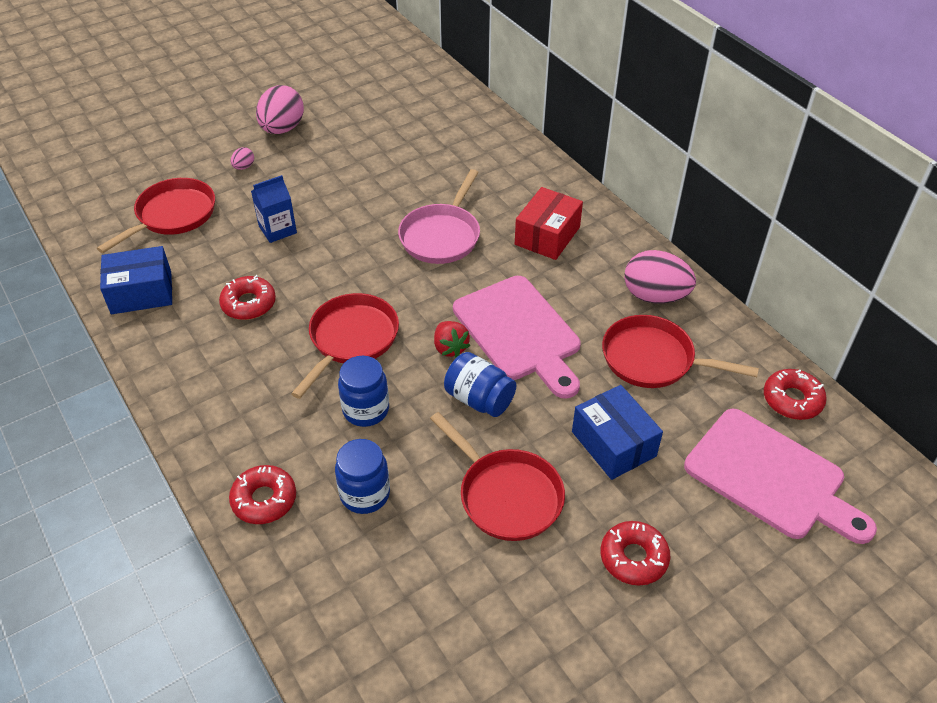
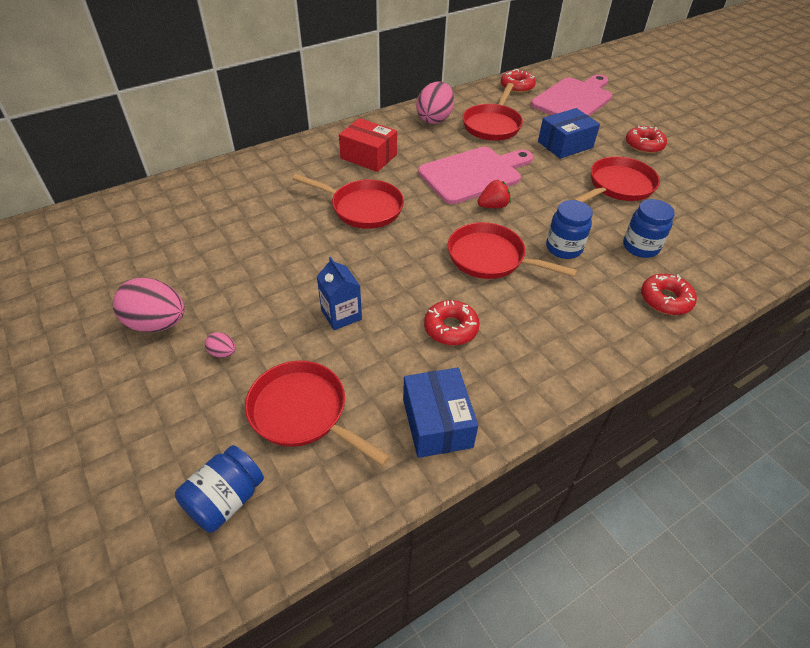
camera: 90 degrees left, 0 degrees up
(442, 235) = (362, 208): pink pan -> red pan
(479, 399) = (541, 194): blue jar -> blue jar (226, 500)

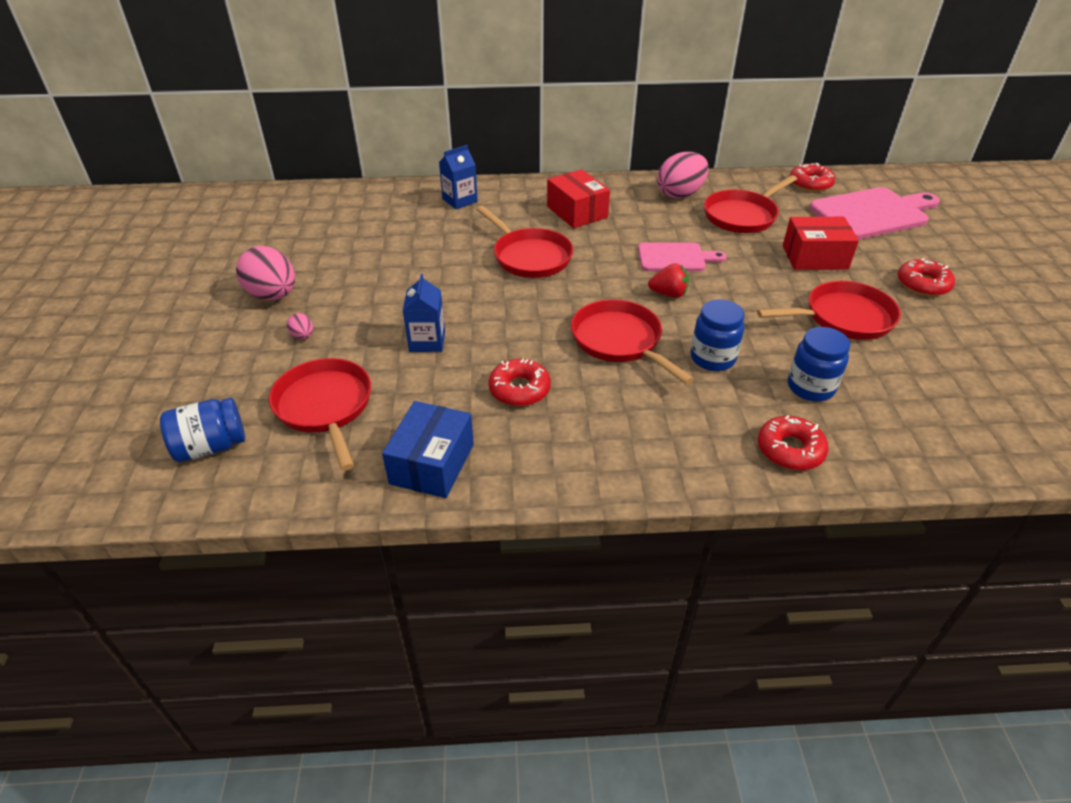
camera: 30 degrees right, 5 degrees down
(260, 174) = (460, 200): none -> blue carton
(473, 174) = (675, 258): pink cutting board -> pink cutting board, size x0.61
(565, 144) = (814, 257): blue box -> red box

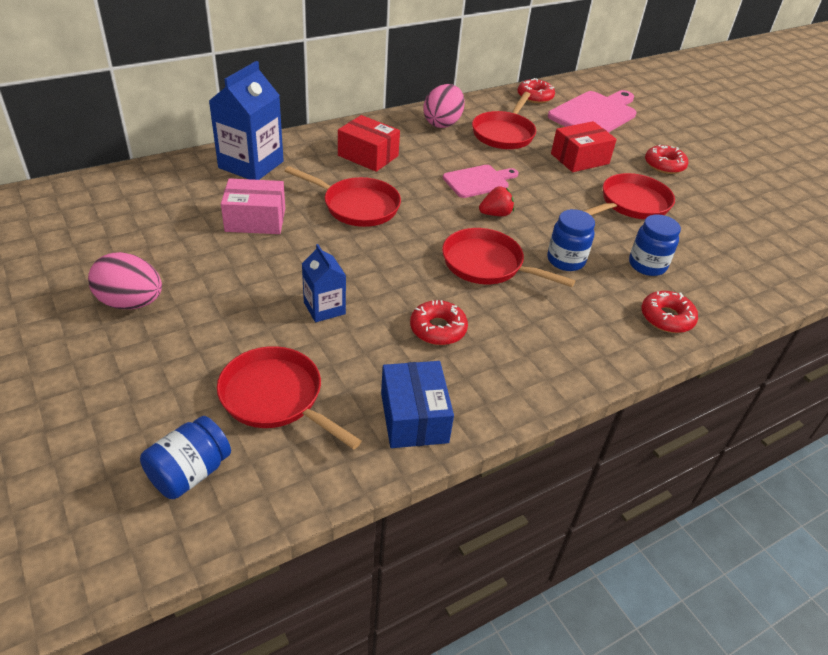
camera: 30 degrees left, 0 degrees up
(303, 336) = (197, 335): pink egg -> none
(426, 249) = (255, 220): none -> pink box
(460, 200) = (251, 165): blue carton -> blue carton, size x1.79

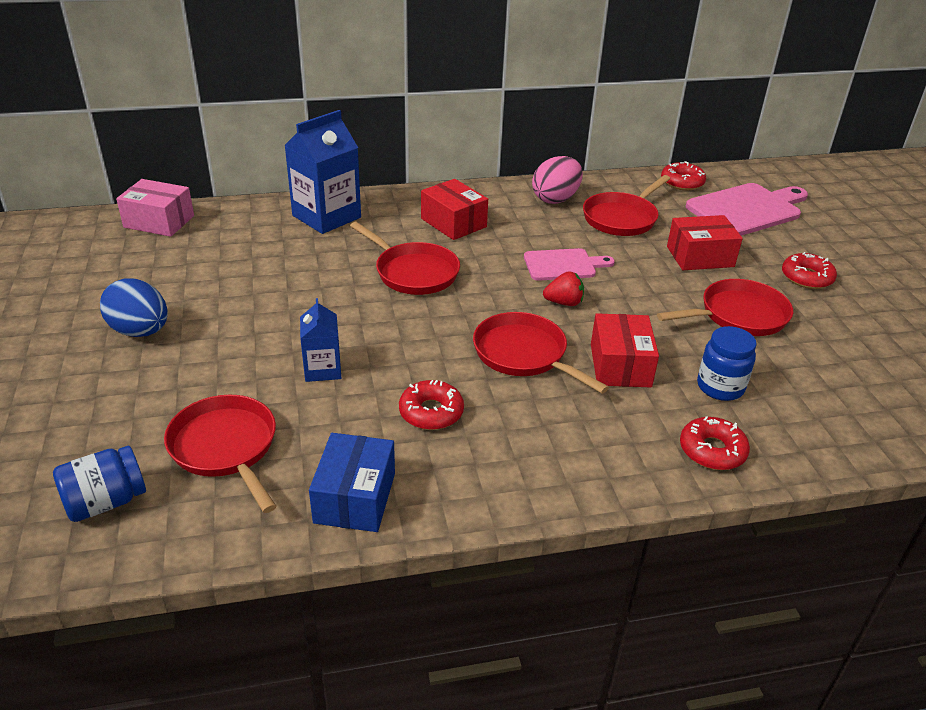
camera: 20 degrees right, 5 degrees down
(131, 303) = (140, 331): pink egg -> blue egg
(255, 220) = (301, 271): pink box -> pink box (159, 221)
(565, 260) = (620, 365): blue jar -> red box

